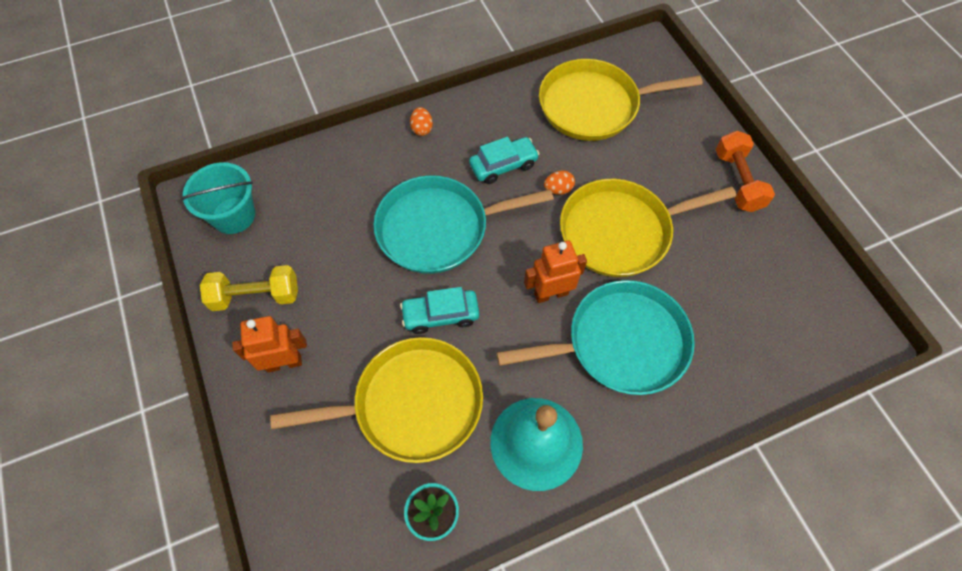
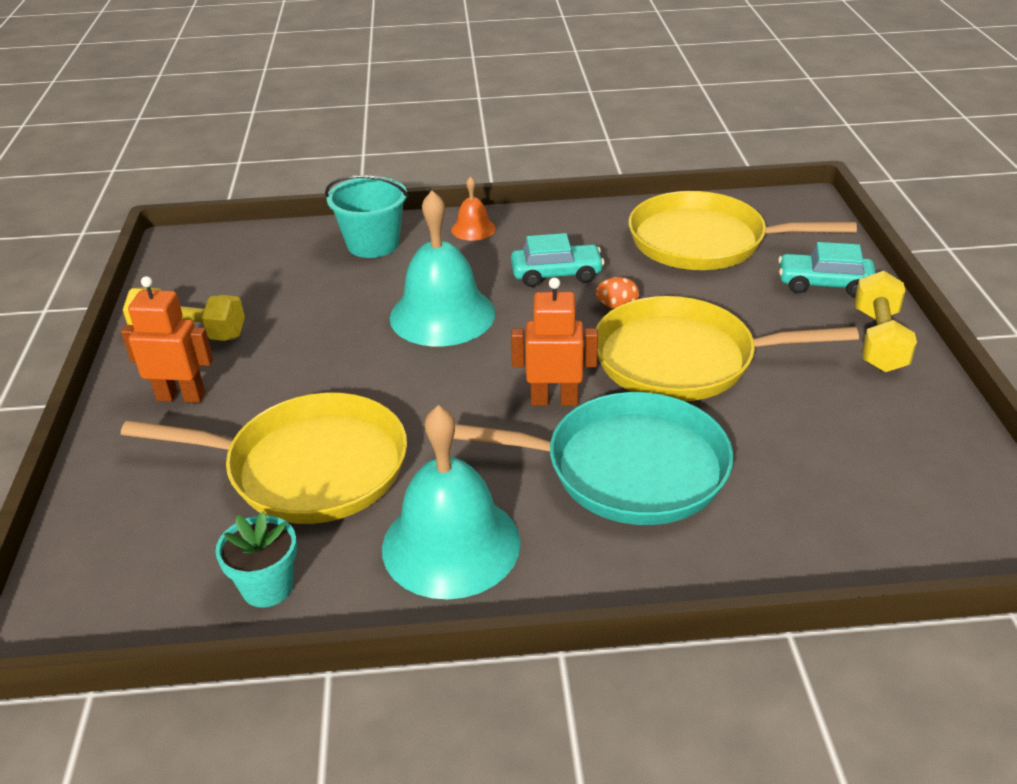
camera: 20 degrees right, 25 degrees down
(233, 215) = (211, 264): turquoise bucket -> turquoise bucket (373, 244)
(422, 129) = (473, 229): orange egg -> orange bell
(438, 228) = (442, 315): turquoise pan -> turquoise bell
(440, 315) = (397, 392): turquoise car -> turquoise car (824, 284)
(737, 181) = (878, 340): orange dumbbell -> yellow dumbbell

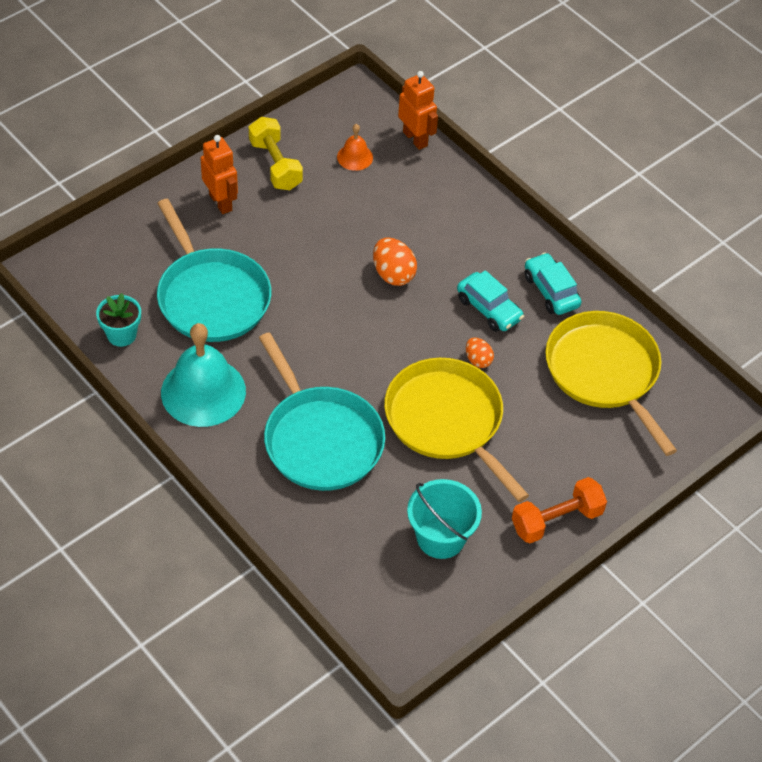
camera: 50 degrees right, 15 degrees up
(308, 467) = (211, 297): yellow pan -> turquoise pan
(373, 244) = (441, 190): turquoise bucket -> turquoise bucket (441, 537)
(442, 315) = (393, 274): turquoise bell -> orange egg
(473, 229) = (506, 233): orange bell -> orange bell (355, 157)
(554, 400) = (354, 375): orange robot -> orange robot (415, 139)
(824, 284) = (605, 465): turquoise car -> turquoise car (551, 291)
(878, 340) = (556, 520): yellow dumbbell -> orange dumbbell

